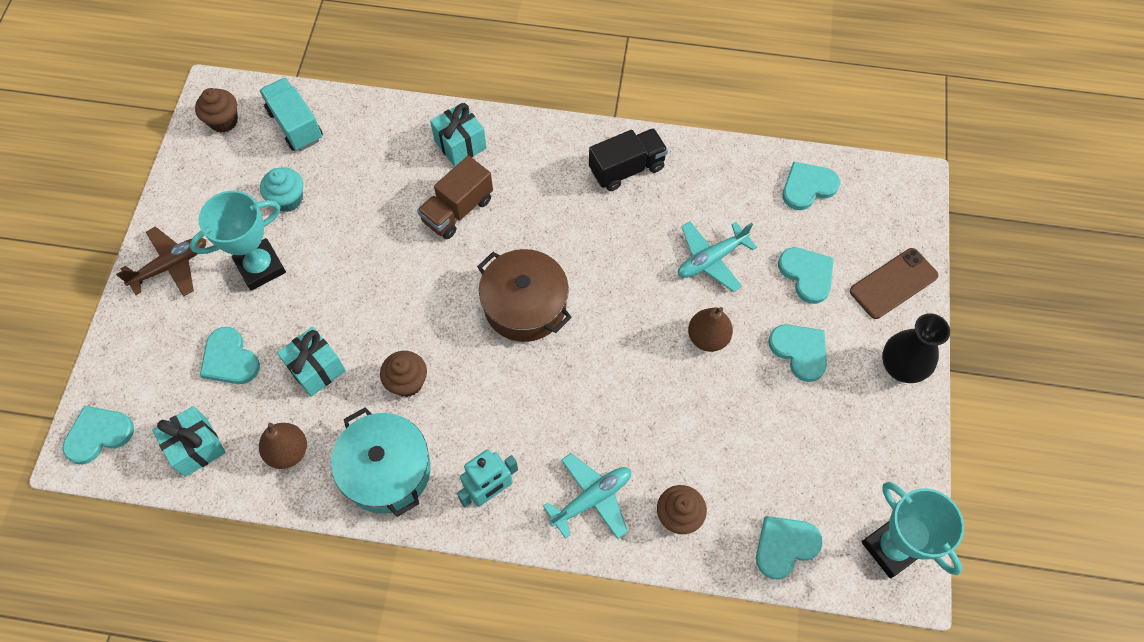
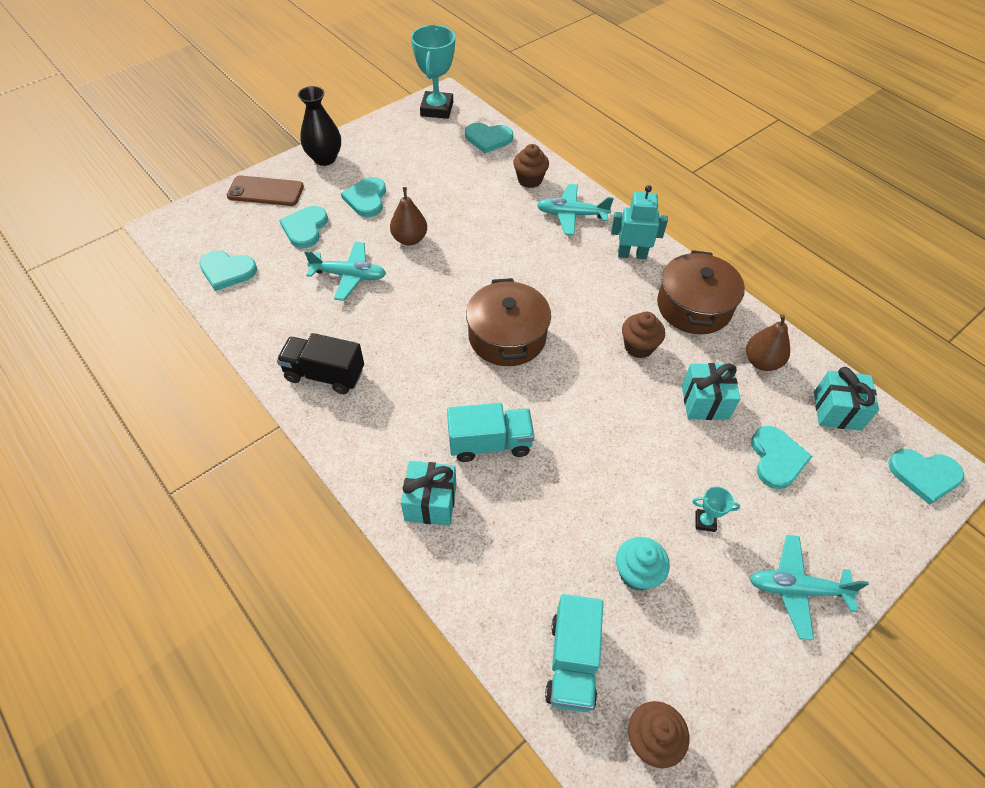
camera: 140 degrees left, 10 degrees down
(171, 266) = (797, 589): brown plane -> turquoise plane
(260, 267) = (705, 521): turquoise trophy -> turquoise trophy, size x0.44
(386, 470) = (694, 306): turquoise pot -> brown pot
(457, 210) = (490, 443): brown truck -> turquoise truck

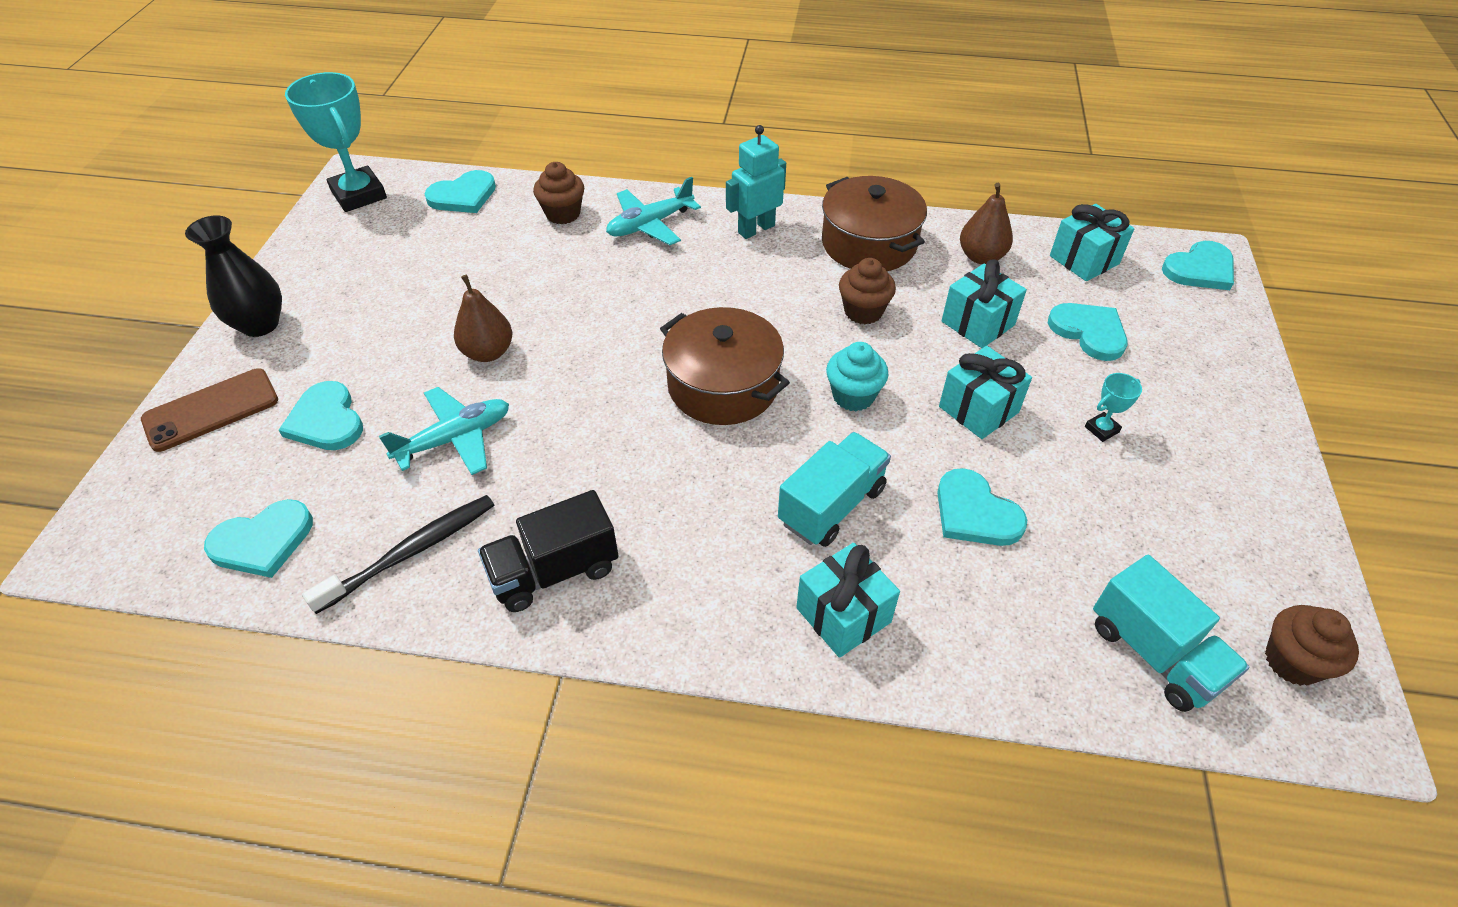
camera: 40 degrees left, 5 degrees down
(277, 319) = (411, 552): none -> black toothbrush
(366, 199) = (376, 339): turquoise heart -> turquoise heart (975, 513)
(637, 573) = (1106, 521): turquoise cupcake -> turquoise cupcake (853, 396)
(639, 453) = (978, 409): none -> turquoise gift
(797, 589) = (1230, 431): turquoise plane -> none

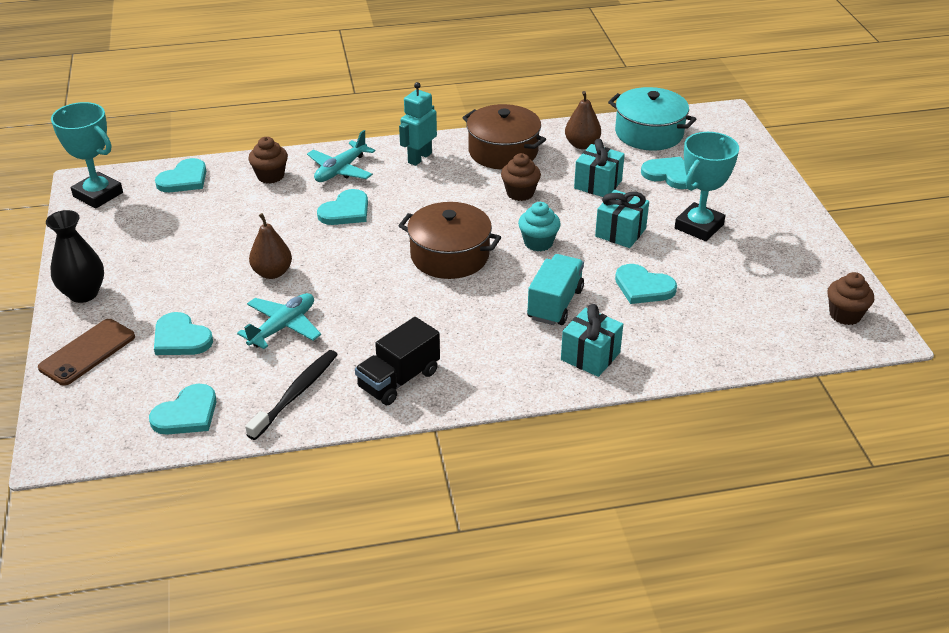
camera: 20 degrees left, 10 degrees down
(1084, 260) = (649, 133): turquoise gift -> turquoise pot
(1101, 429) = (699, 226): turquoise trophy -> turquoise trophy, size x2.27
(1154, 653) = (772, 329): turquoise truck -> none
(1200, 269) = (723, 124): turquoise heart -> turquoise heart (346, 211)

